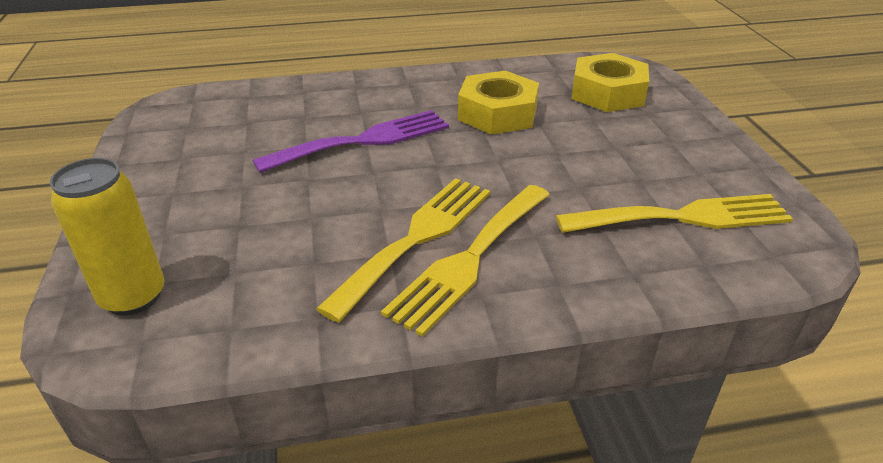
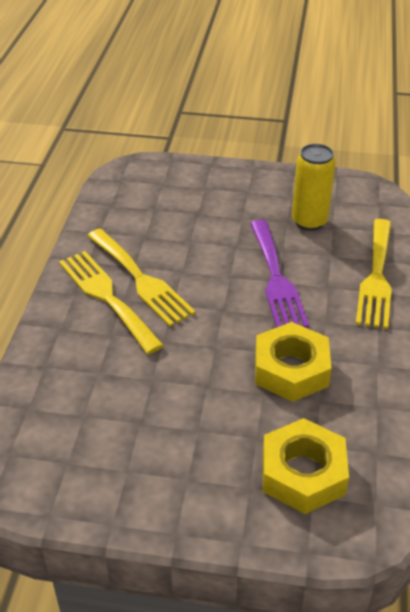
camera: 110 degrees right, 5 degrees up
(133, 297) = (154, 177): yellow can -> yellow can (309, 222)
(684, 217) = (79, 424): yellow fork -> yellow fork (376, 277)

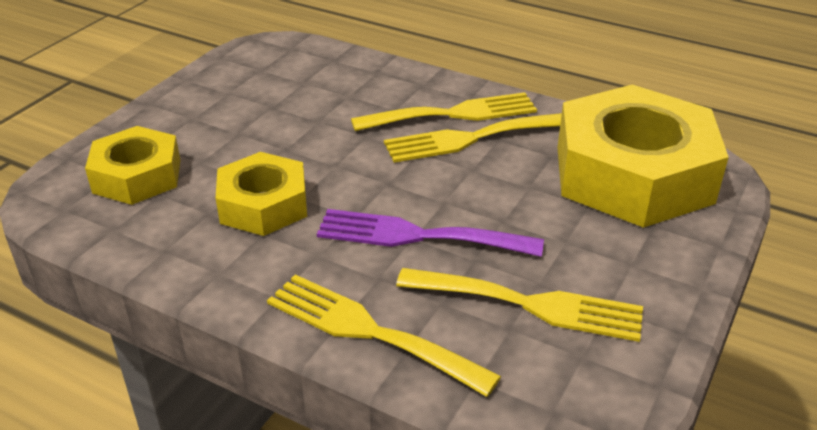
camera: 110 degrees right, 5 degrees down
(152, 199) = (633, 174): none -> yellow nut
(309, 222) = (530, 305): yellow can -> yellow fork

